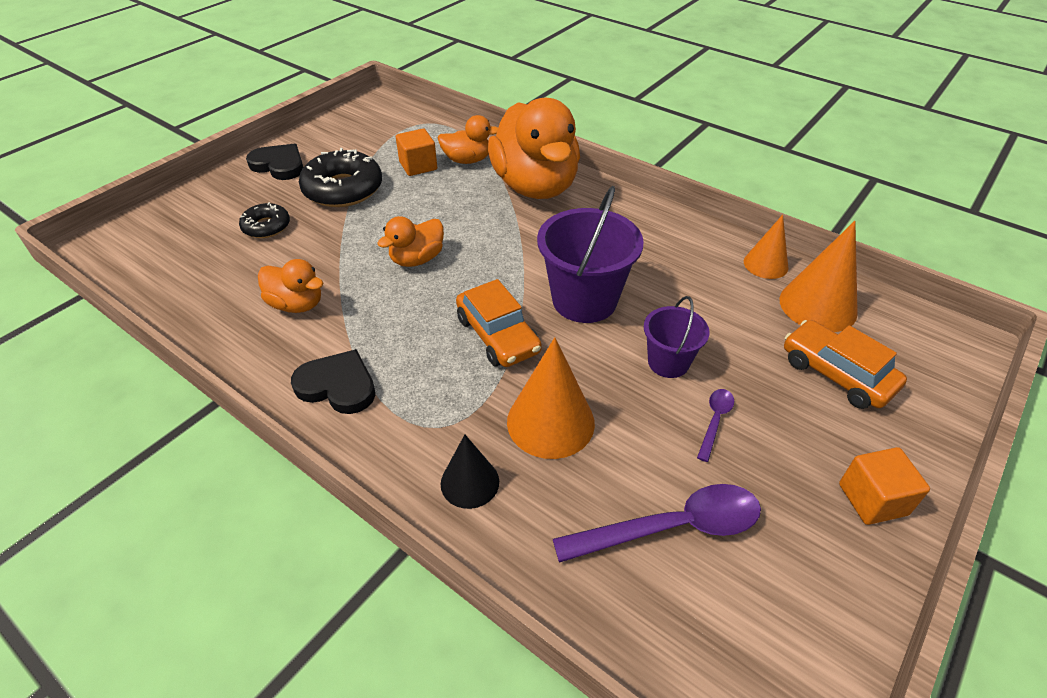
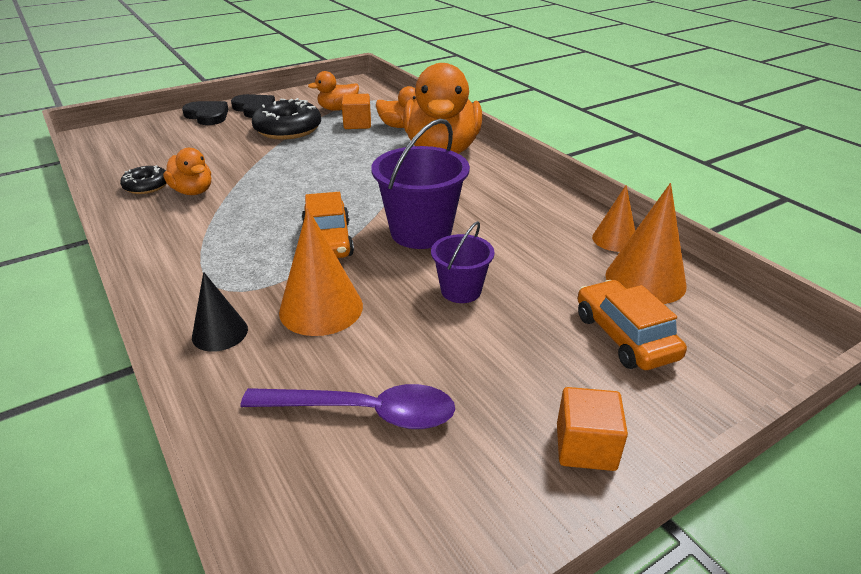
camera: 20 degrees right, 10 degrees down
(266, 227) = (213, 142): black donut -> black donut (147, 186)
(337, 385) = (177, 246): black heart -> black heart (207, 116)
(417, 259) = (306, 180): orange duck -> orange duck (338, 109)
(715, 421) = (470, 343): purple spoon -> none

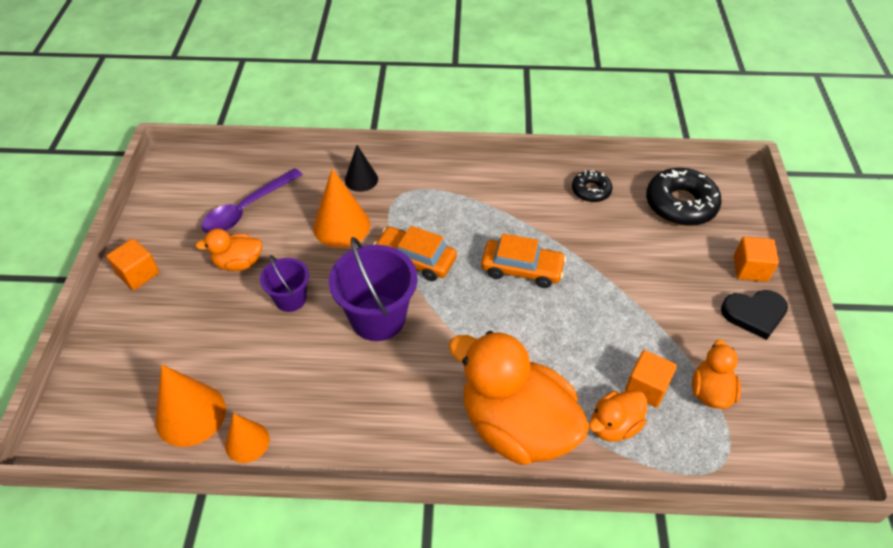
camera: 125 degrees right, 15 degrees up
(193, 191) = (560, 213): orange duck -> orange duck (238, 263)
(207, 116) = (750, 269): black heart -> orange cube
(288, 129) = (667, 319): black donut -> black donut (680, 204)
(624, 336) = (167, 351): orange car -> orange car (522, 269)

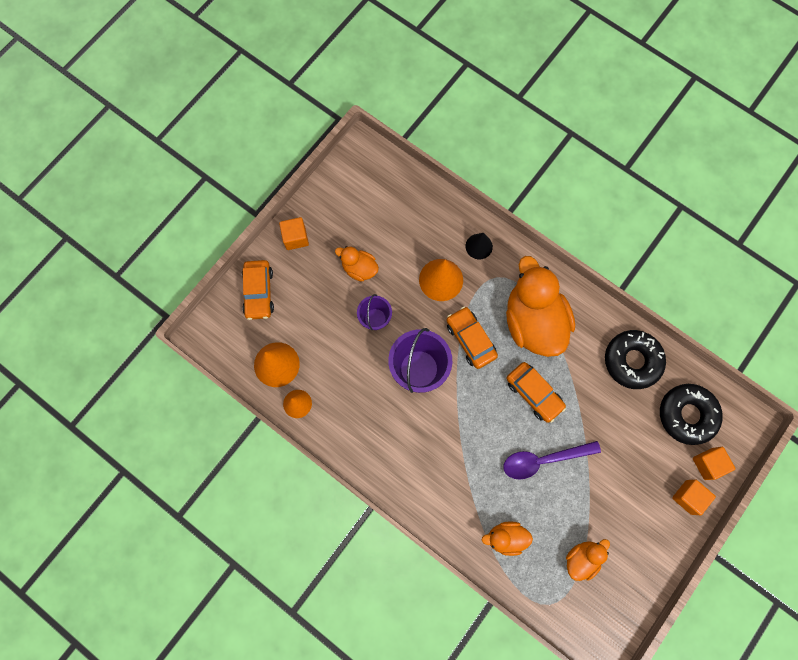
camera: 35 degrees right, 25 degrees up
(119, 351) = (259, 292): none -> orange car
(247, 209) = (388, 225): purple spoon -> purple spoon (543, 460)
(516, 426) = (449, 498): orange duck -> orange duck (533, 321)
(591, 191) = (632, 361): black donut -> black donut, size x1.78
(646, 387) = (545, 528): orange cube -> orange cube (708, 464)
(754, 314) = (659, 530): black heart -> none

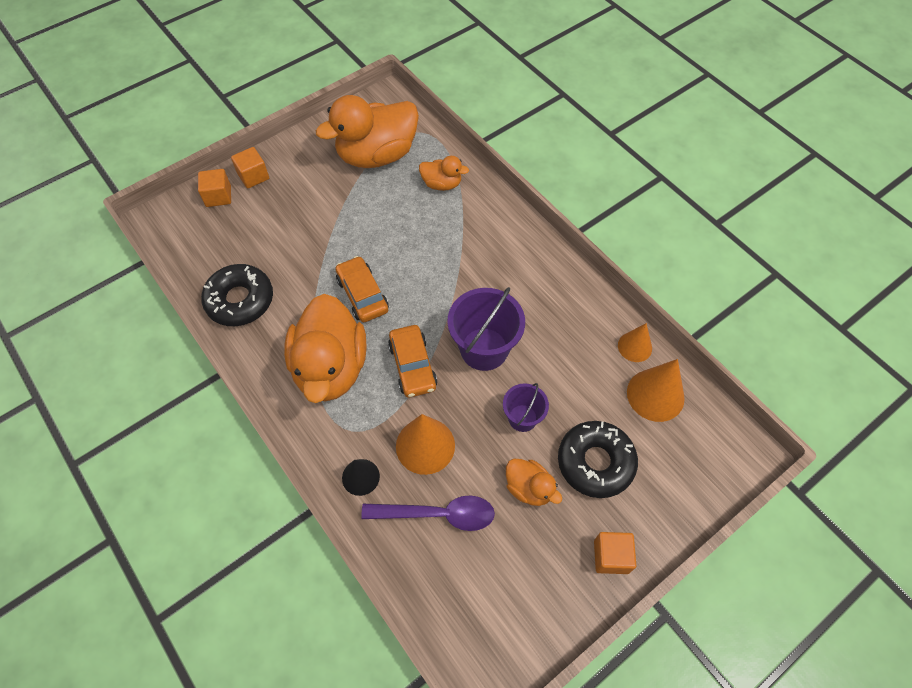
camera: 165 degrees left, 15 degrees down
(259, 292) = (671, 490): orange car -> none
(543, 460) = (379, 235): purple spoon -> purple spoon (438, 514)
(582, 558) = (377, 155): orange duck -> orange duck, size x2.08
(687, 415) = (213, 239): black donut -> black donut (595, 462)

